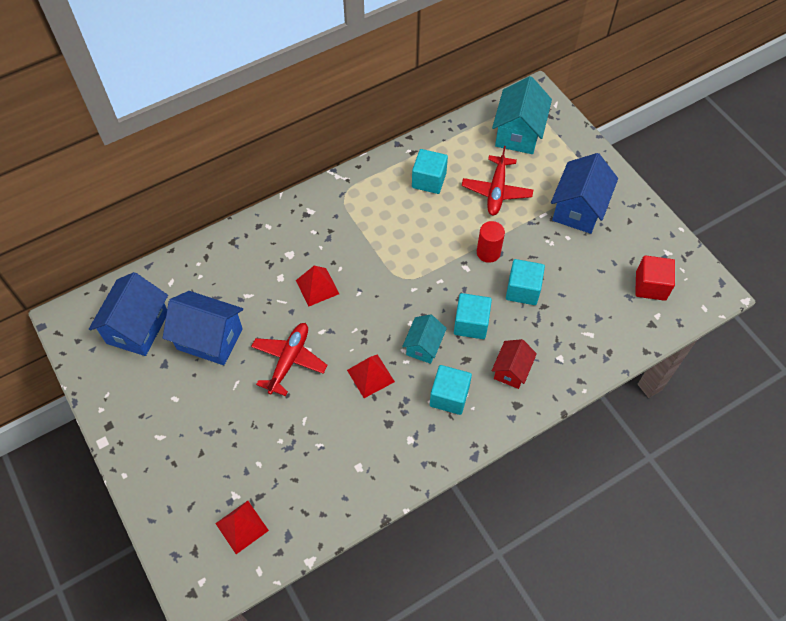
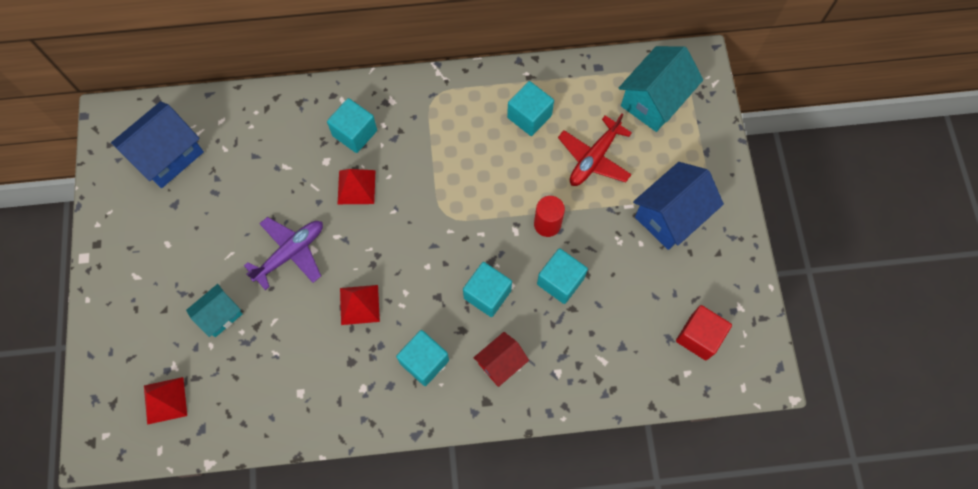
camera: 25 degrees right, 10 degrees up
(209, 339) = (228, 197): blue house -> none
(289, 360) = (290, 253): red plane -> purple plane
(293, 247) = (355, 133): none -> turquoise cube
(424, 346) = (427, 297): turquoise house -> turquoise house (220, 315)

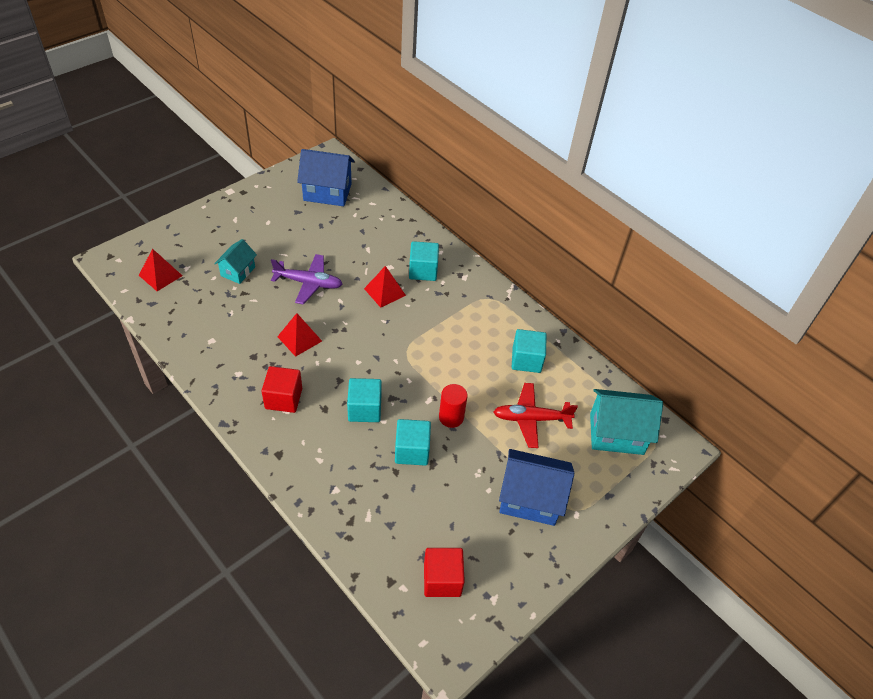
camera: 50 degrees right, 20 degrees down
(220, 315) = (238, 271): turquoise house -> turquoise house turned 75 degrees counterclockwise
(424, 361) = (283, 398): turquoise cube -> red cube
(501, 363) = (316, 447): red house -> none

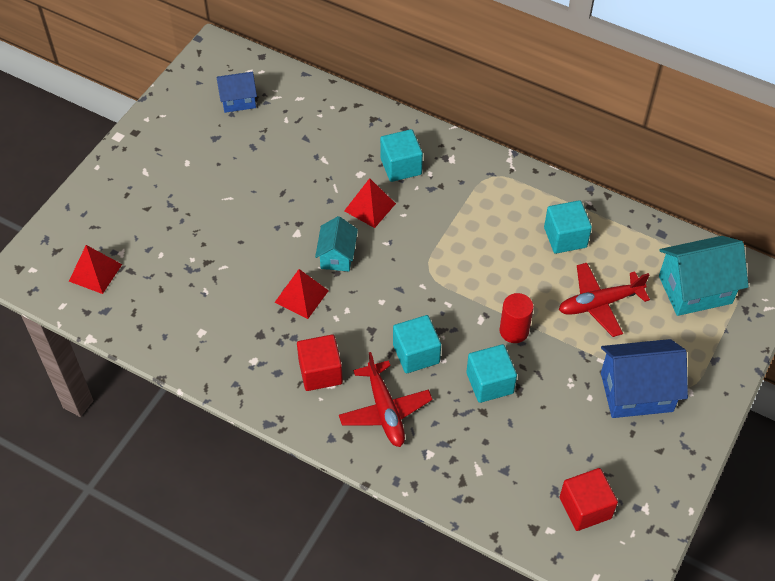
camera: 15 degrees left, 5 degrees up
(238, 271) = (185, 237): turquoise house -> turquoise house (337, 256)
(309, 283) = (277, 225): purple plane -> none
(318, 444) = (385, 410): none -> red plane
(327, 192) = (238, 100): blue house -> blue house, size x0.59

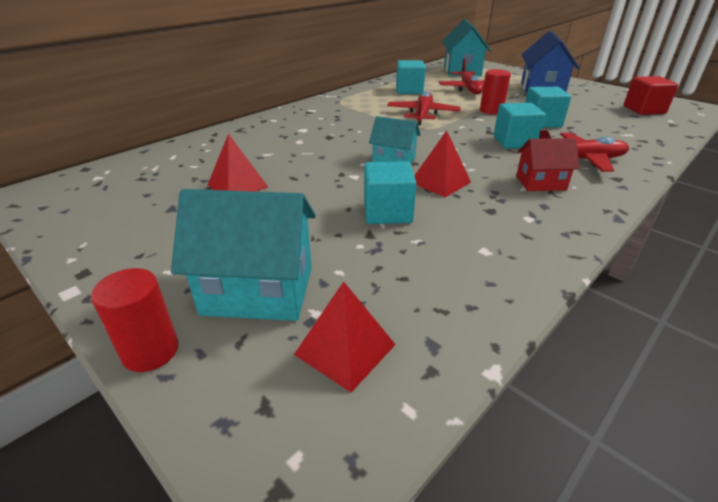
camera: 75 degrees left, 20 degrees down
(81, 193) = (151, 351): none -> red cylinder
(134, 220) = (258, 290): none -> turquoise house
(238, 100) = (131, 188): blue house -> none
(320, 372) = (540, 183): red cube -> red house
(370, 207) = (342, 141): red pyramid -> red pyramid (238, 186)
(401, 166) = (304, 126): turquoise cube -> turquoise cube (387, 212)
(473, 263) = (422, 114): none -> red plane

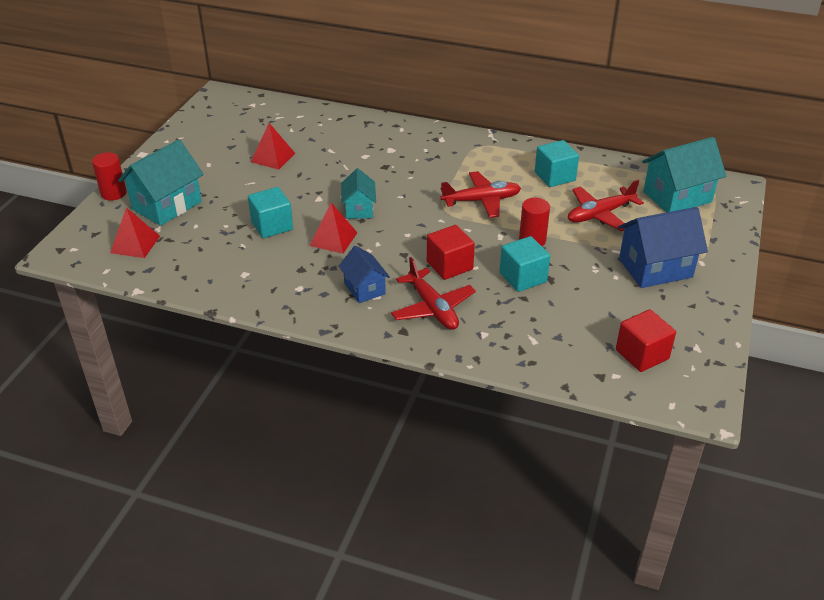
camera: 65 degrees right, 5 degrees up
(258, 290) = (167, 205): turquoise house -> turquoise house turned 60 degrees clockwise
(514, 142) = (449, 265): turquoise cube -> red cube
(540, 183) = (364, 288): red house -> blue house

